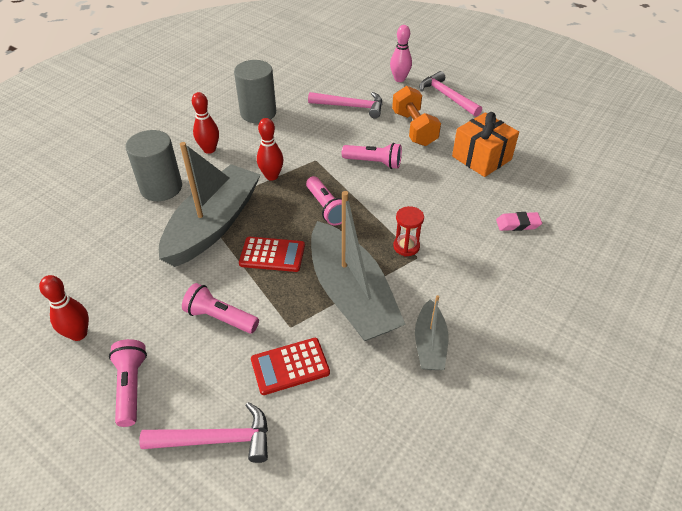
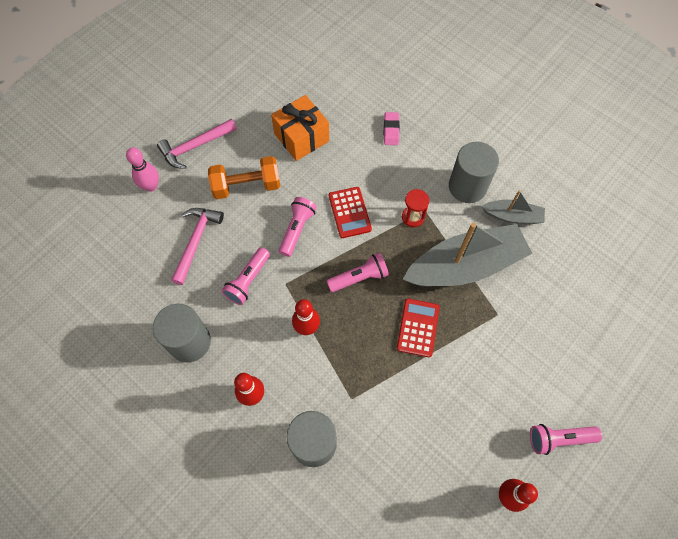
camera: 85 degrees left, 20 degrees up
(213, 225) = (375, 383): grey boat -> none
(216, 439) = (599, 368): pink hammer -> none
(220, 318) = (489, 371): pink flashlight -> pink flashlight (248, 280)
(290, 366) = (535, 315): red calculator -> red calculator (349, 212)
(461, 296) = (467, 186): none -> grey cylinder

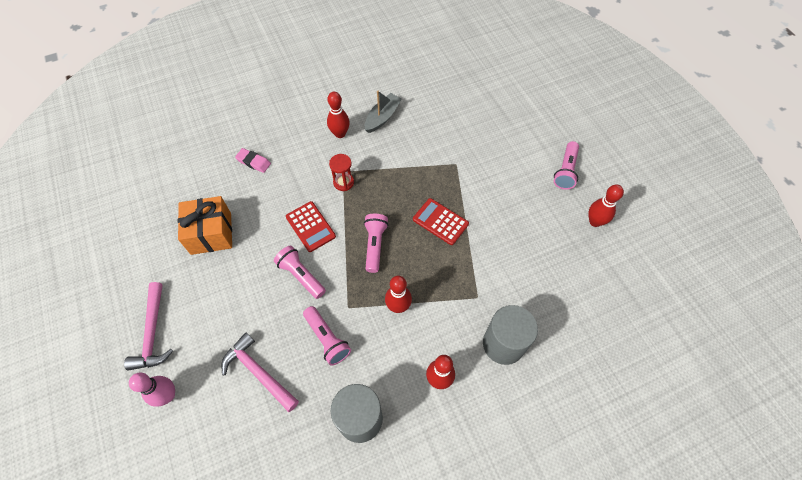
camera: 65 degrees left, 5 degrees down
(246, 186) = (229, 301): orange dumbbell -> none
(349, 212) = (310, 226): red calculator -> red calculator turned 45 degrees clockwise
(465, 265) = (406, 166): grey boat -> none
(467, 186) = (340, 134): grey cylinder -> red bowling pin

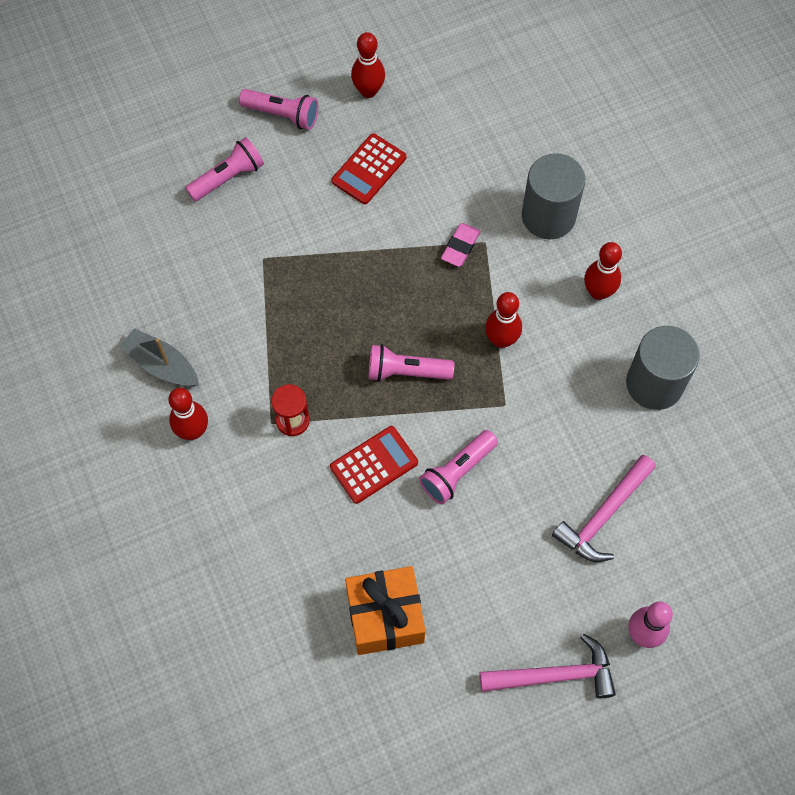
camera: 90 degrees left, 5 degrees up
(253, 162) = (246, 567): pink eraser -> pink eraser (460, 247)
(327, 339) = (552, 429): pink flashlight -> pink flashlight (228, 177)
(440, 222) = (367, 283): red calculator -> red calculator (369, 169)

